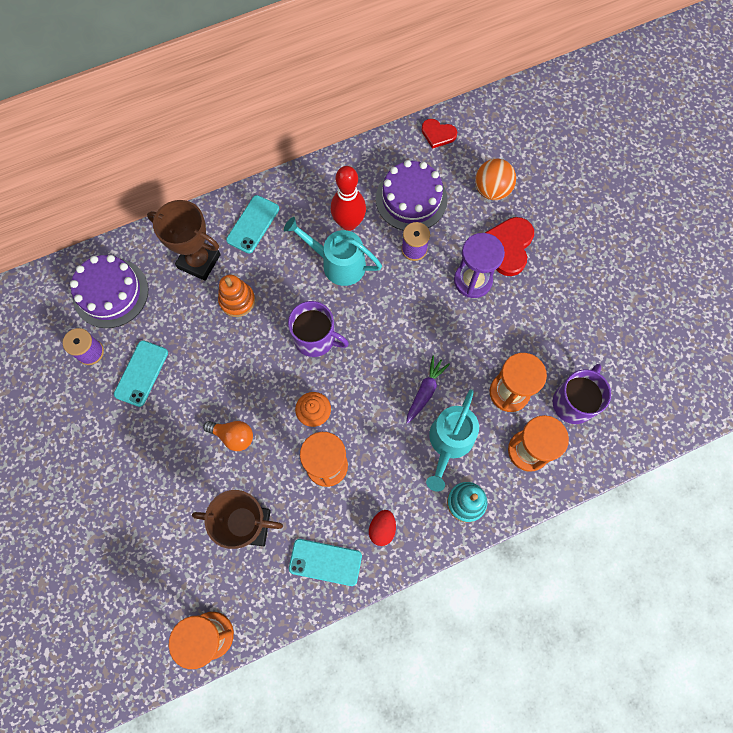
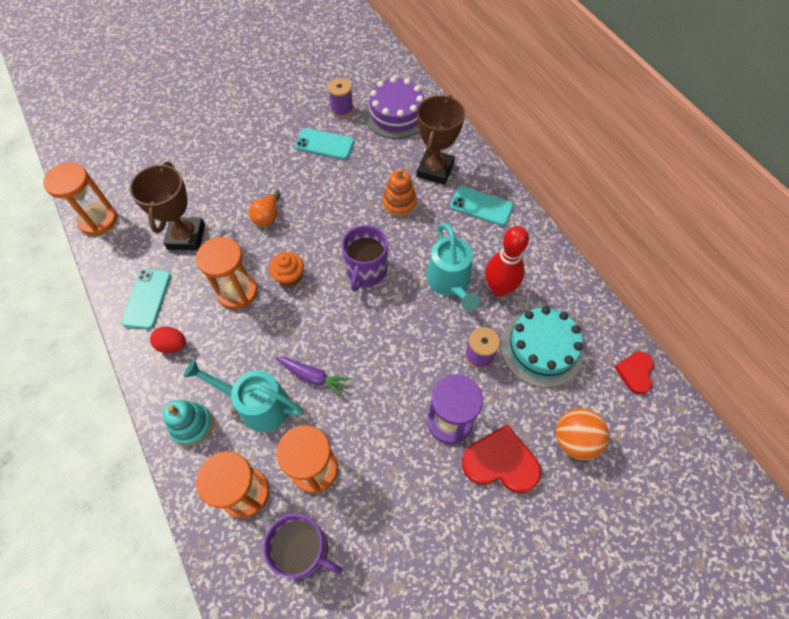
camera: 85 degrees right, 10 degrees down
(338, 263) = (450, 282): turquoise watering can -> turquoise watering can turned 150 degrees clockwise
(411, 199) = (541, 348): purple cake -> turquoise cake

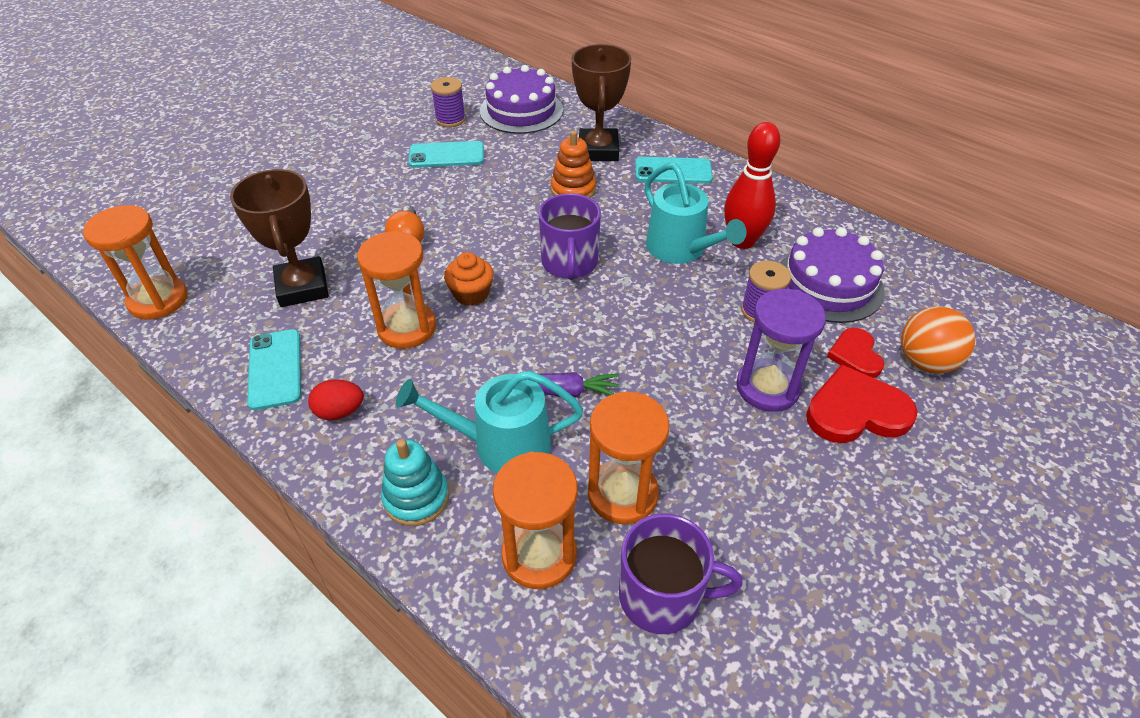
camera: 20 degrees left, 15 degrees down
(541, 348) = (828, 284): turquoise cake -> purple cake
(635, 372) = (946, 279): red heart -> red heart (855, 355)

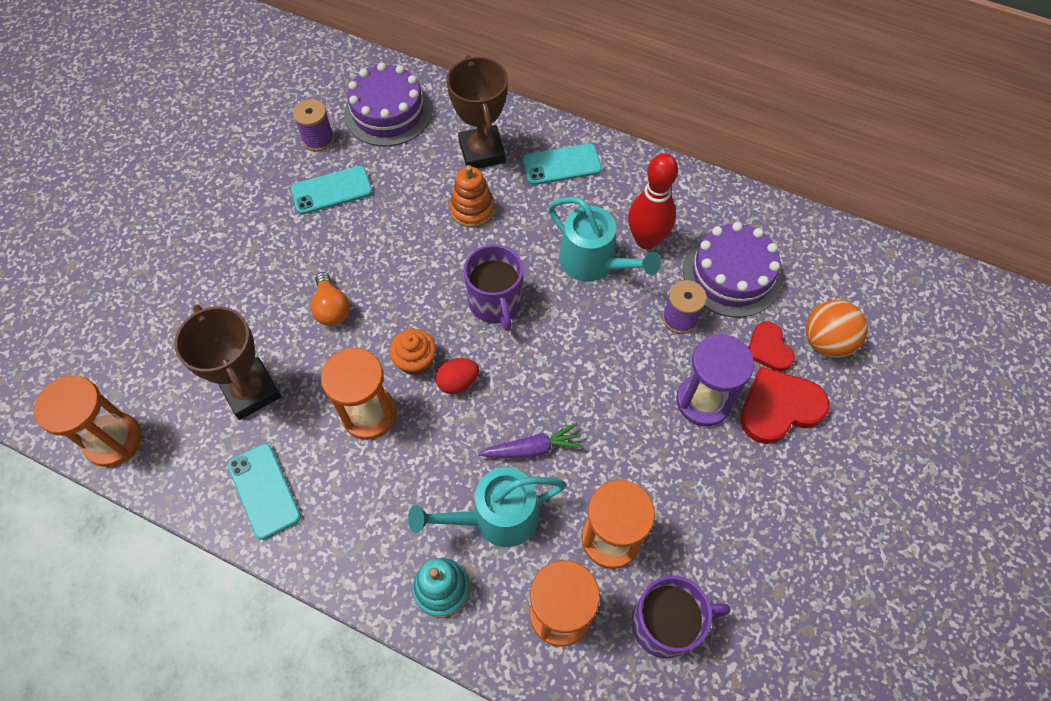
camera: 15 degrees left, 15 degrees up
(340, 412) = (342, 521): red egg -> red egg (458, 382)

